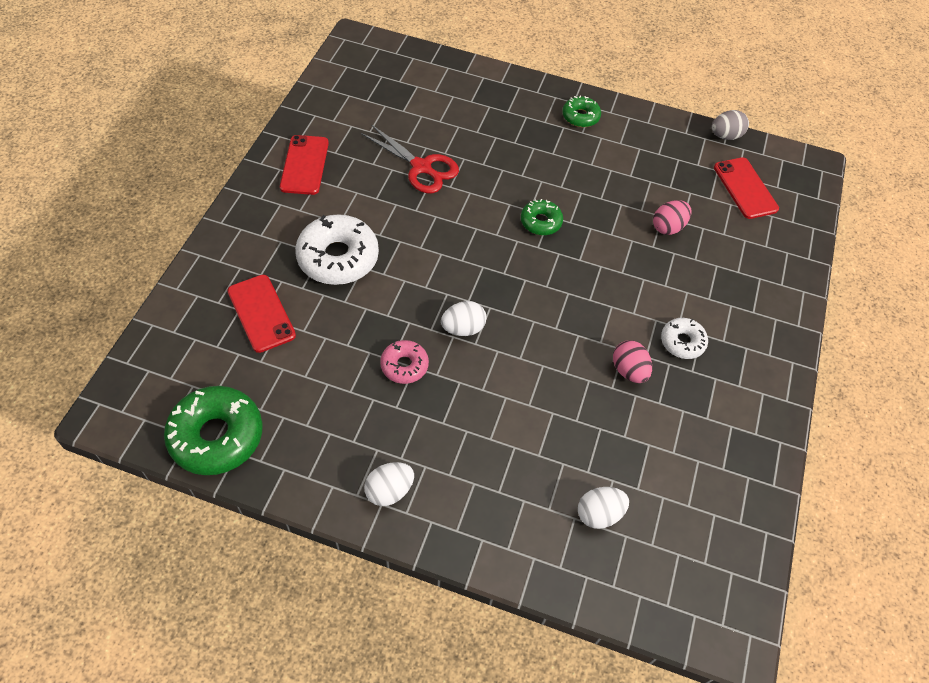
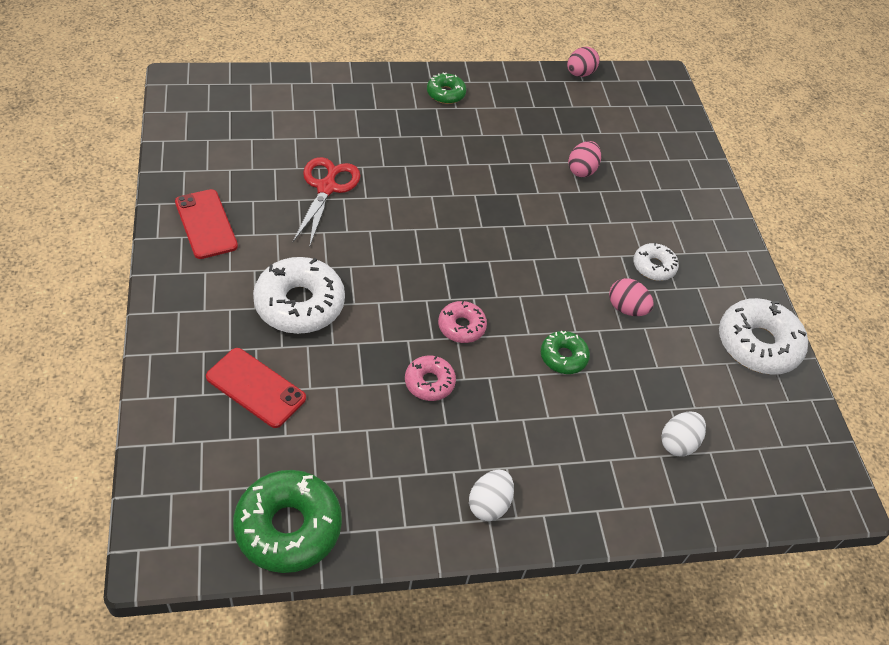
camera: 30 degrees left, 5 degrees down
(421, 167) = (326, 188): red scissors -> red scissors turned 90 degrees counterclockwise
(463, 328) = (461, 326): white egg -> pink donut
(541, 222) = (470, 203): green donut -> green donut (563, 357)
(725, 136) = (579, 73): grey egg -> pink egg
(743, 456) = (758, 344): none -> white donut
(745, 188) = (623, 114): red phone -> none

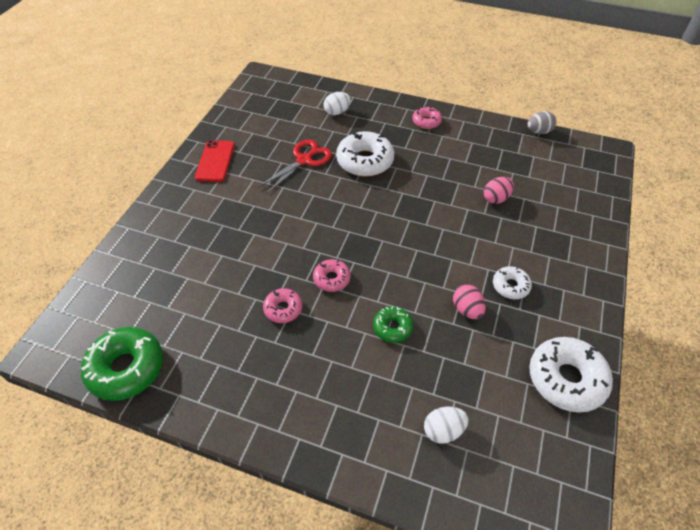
camera: 35 degrees right, 0 degrees up
(256, 388) = (172, 270): red phone -> none
(299, 304) = (235, 227): white donut -> white donut (365, 161)
(445, 94) = (426, 121): green donut -> pink donut
(489, 504) = (265, 412): white egg -> white egg (337, 112)
(579, 73) = (538, 132): pink egg -> grey egg

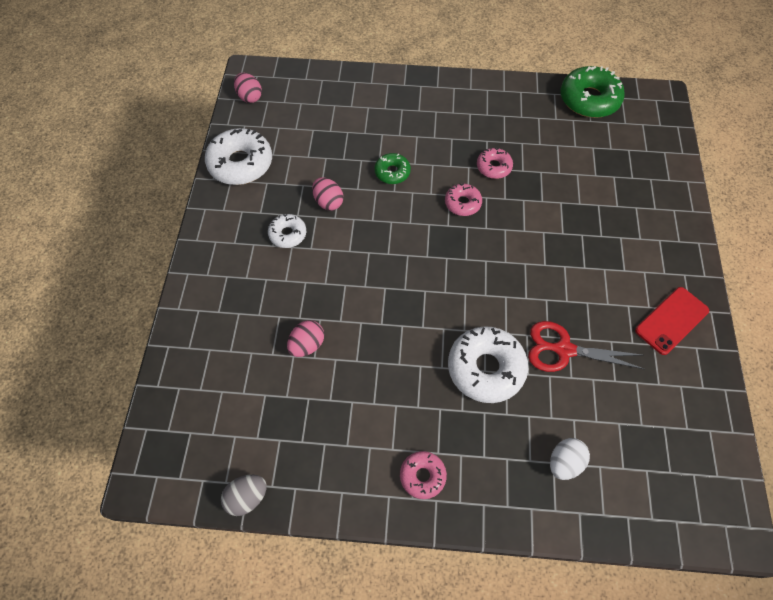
camera: 165 degrees right, 10 degrees up
(215, 161) = (671, 320): red phone -> red phone turned 60 degrees clockwise
(304, 160) = (564, 350): red scissors -> red scissors turned 75 degrees clockwise
(443, 430) = (336, 111): white egg -> none
(563, 488) = (250, 97): none -> pink egg

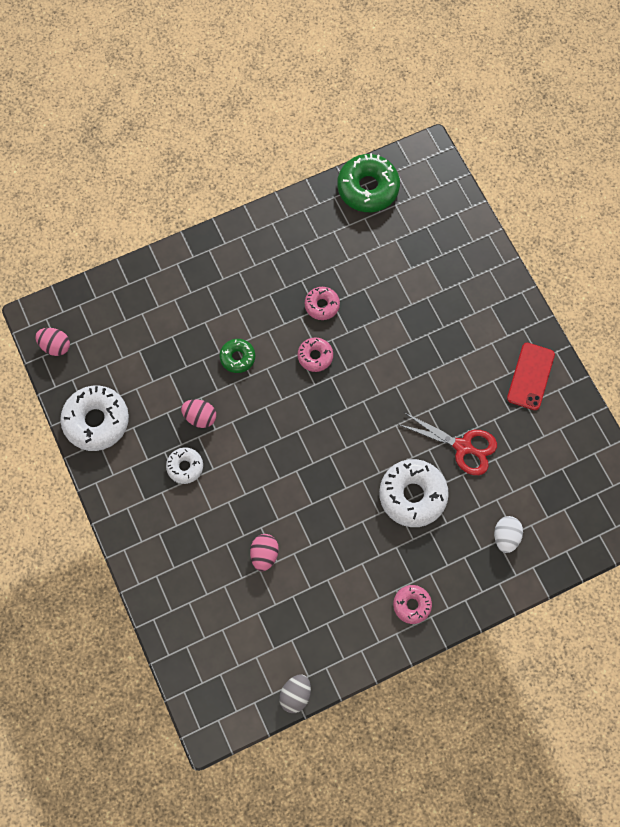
camera: 30 degrees left, 10 degrees up
(564, 350) = (462, 446): red scissors -> red scissors turned 135 degrees counterclockwise

